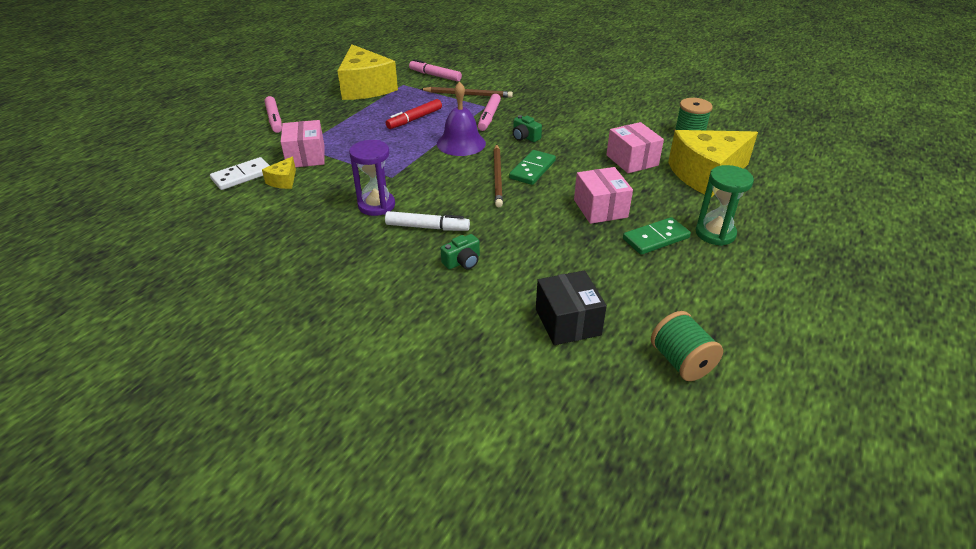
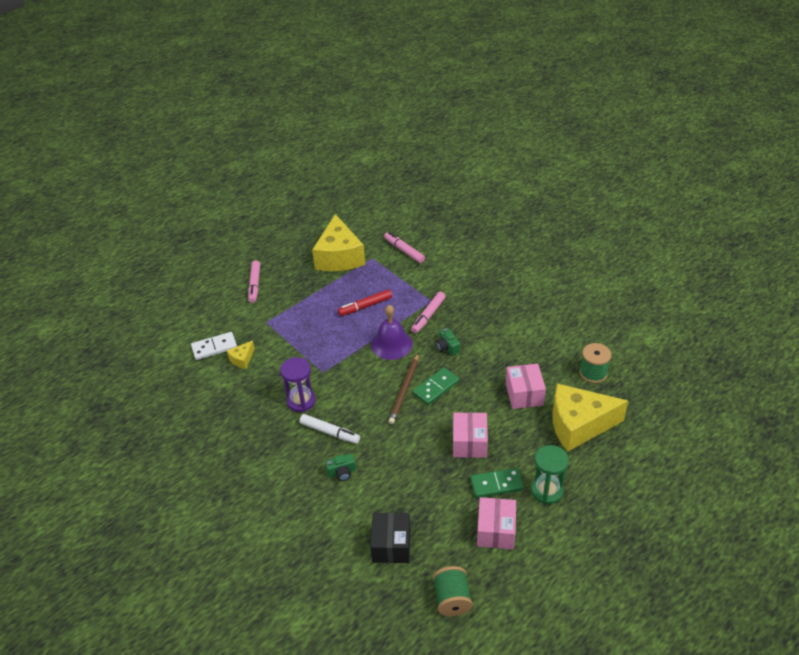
camera: 20 degrees right, 5 degrees up
(306, 156) = (266, 335): pink box -> pink box (496, 531)
(468, 94) = (422, 282): brown pencil -> none

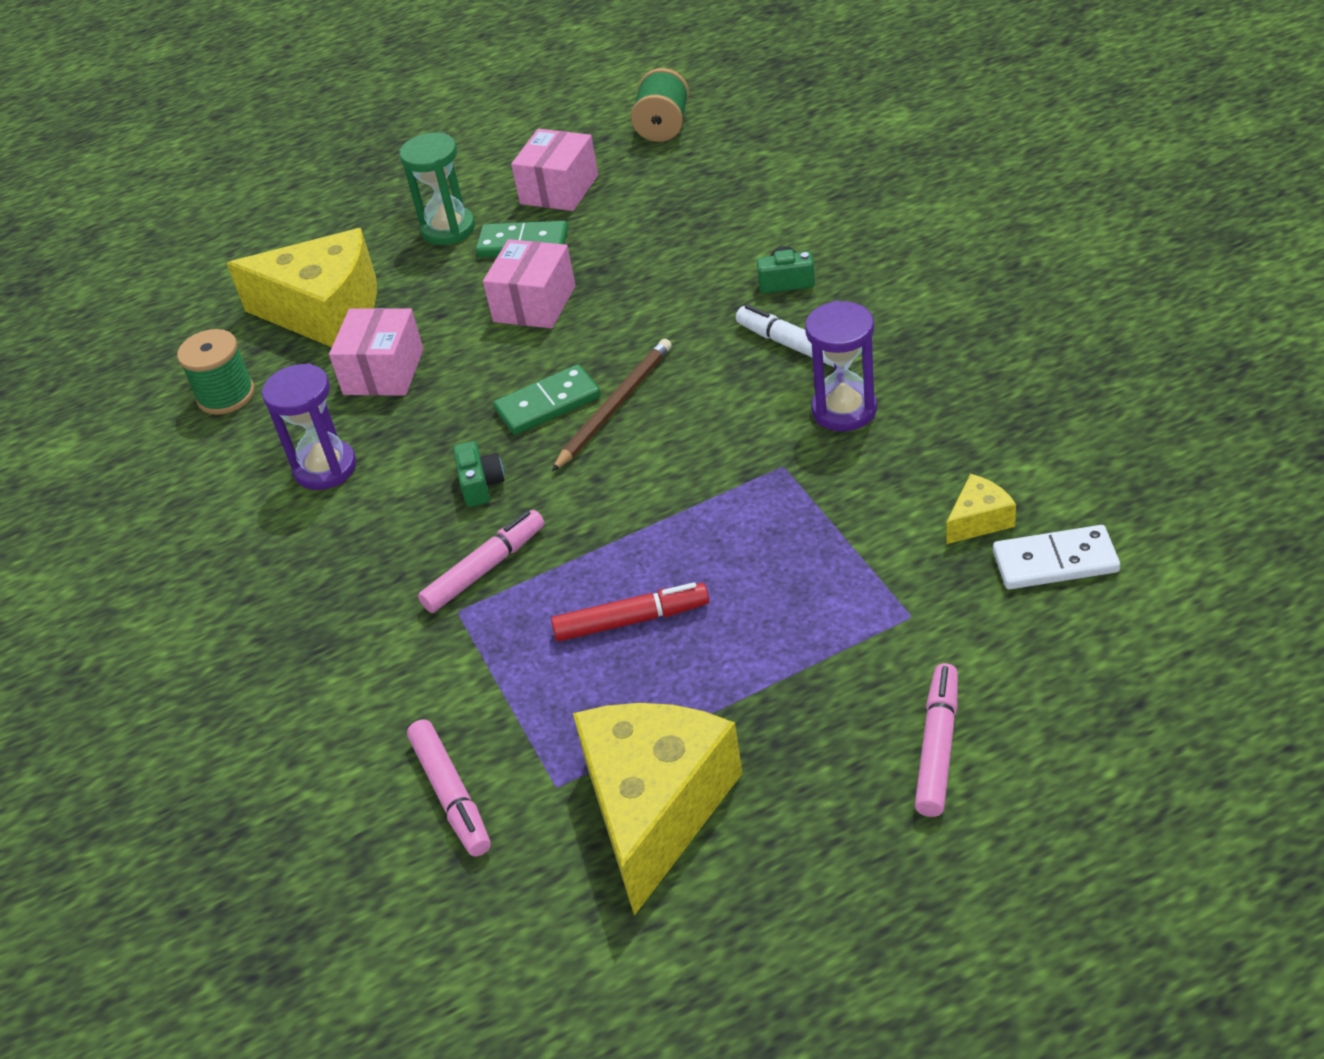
camera: 160 degrees left, 0 degrees up
(391, 344) = (603, 509): purple bell -> none
(391, 545) = (730, 185): black box -> none
(519, 345) = (325, 468): none -> purple hourglass

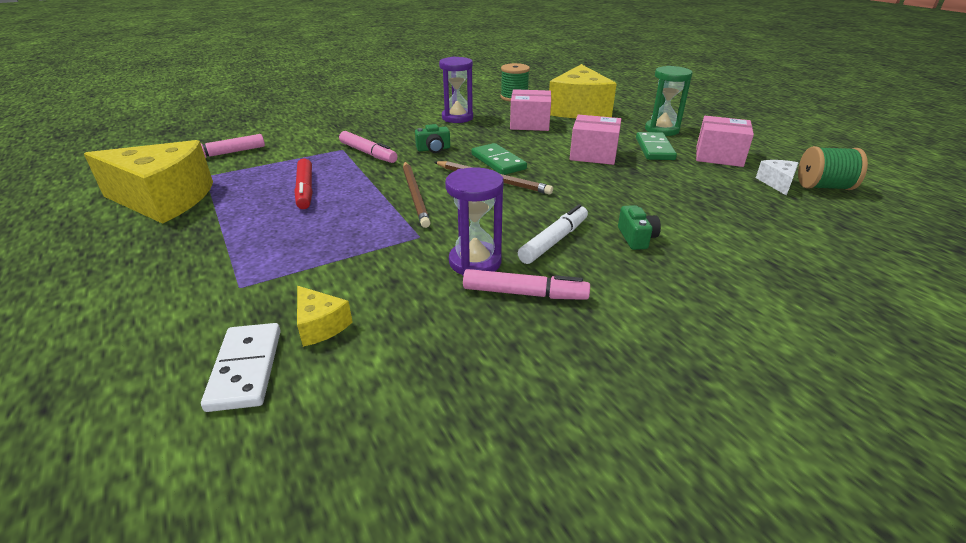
camera: 80 degrees right, 10 degrees down
(650, 158) = (777, 183): none -> white cheese
(660, 485) = (415, 195): none -> brown pencil
(938, 747) = (109, 294): pink marker -> pink marker (524, 293)

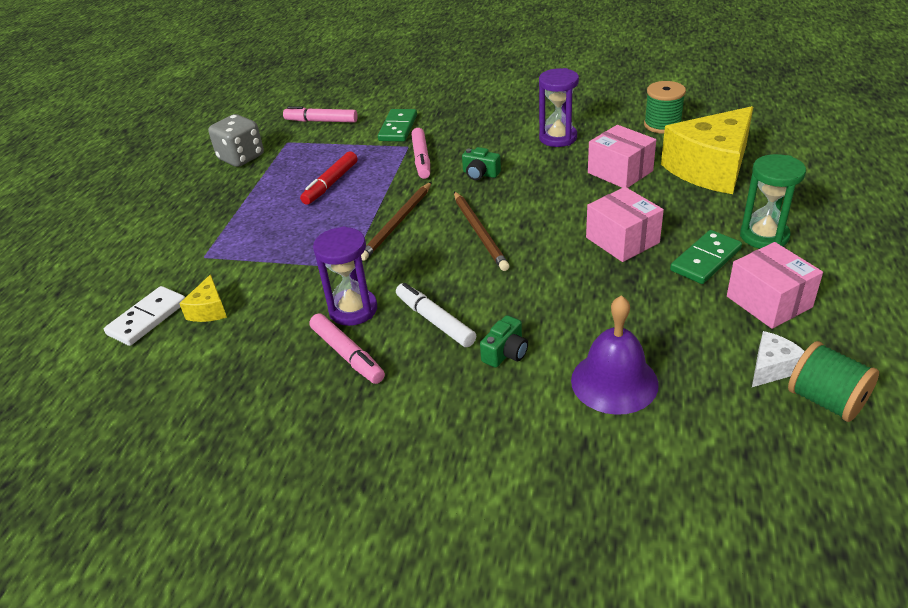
camera: 45 degrees right, 5 degrees up
(164, 200) = (241, 157): yellow cheese -> grey dice
(498, 162) = (514, 212): green domino -> green domino (398, 128)
(554, 241) = (435, 321): white marker -> white marker turned 120 degrees counterclockwise
(724, 223) = (614, 382): none -> purple bell

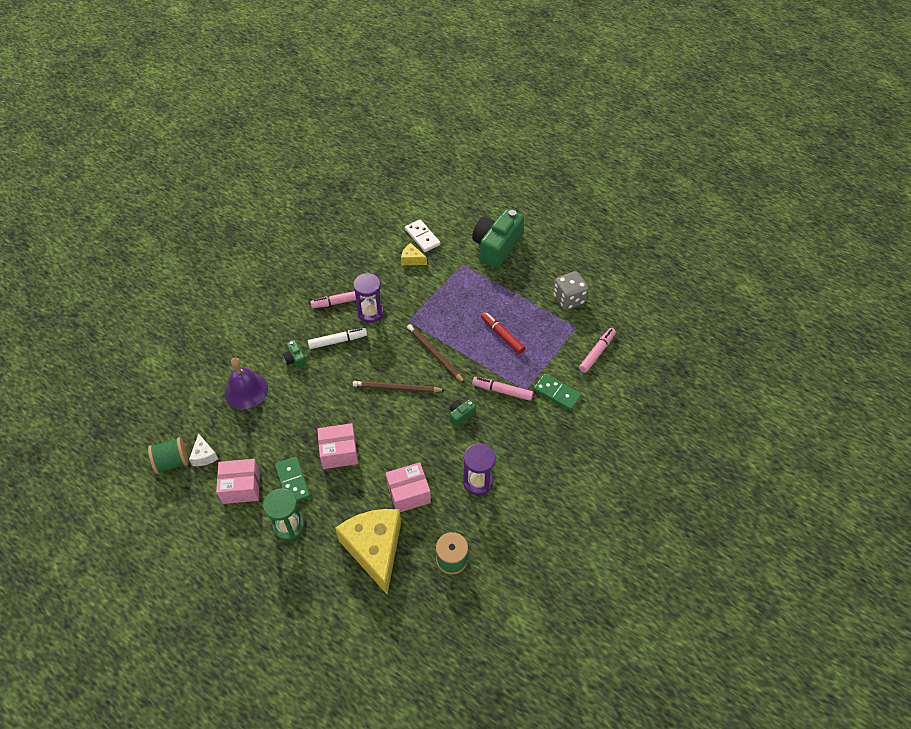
camera: 110 degrees right, 15 degrees up
(153, 238) = (496, 247): none -> green camera

